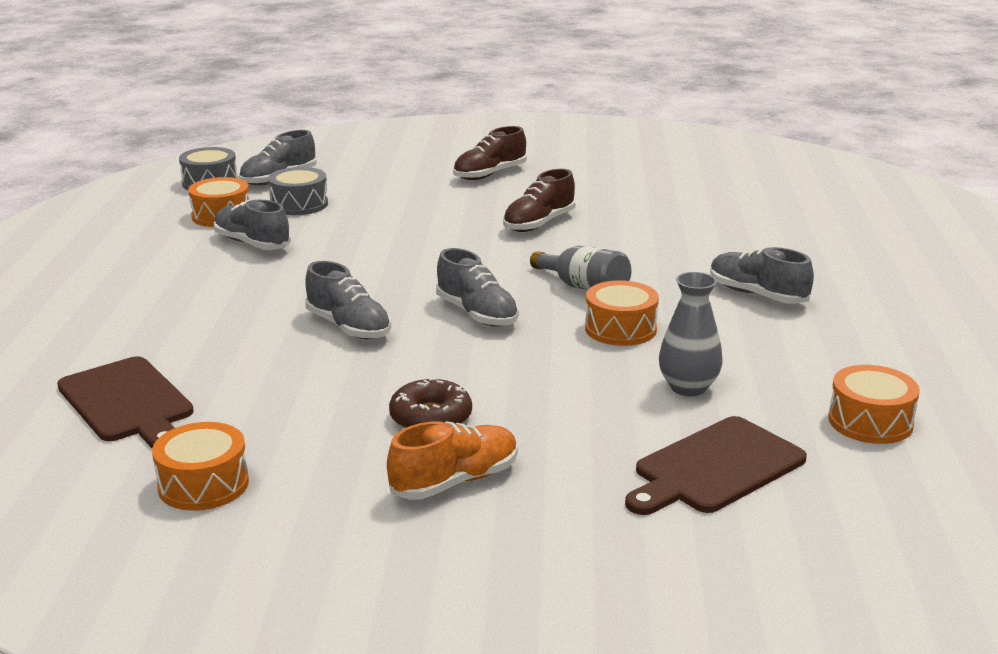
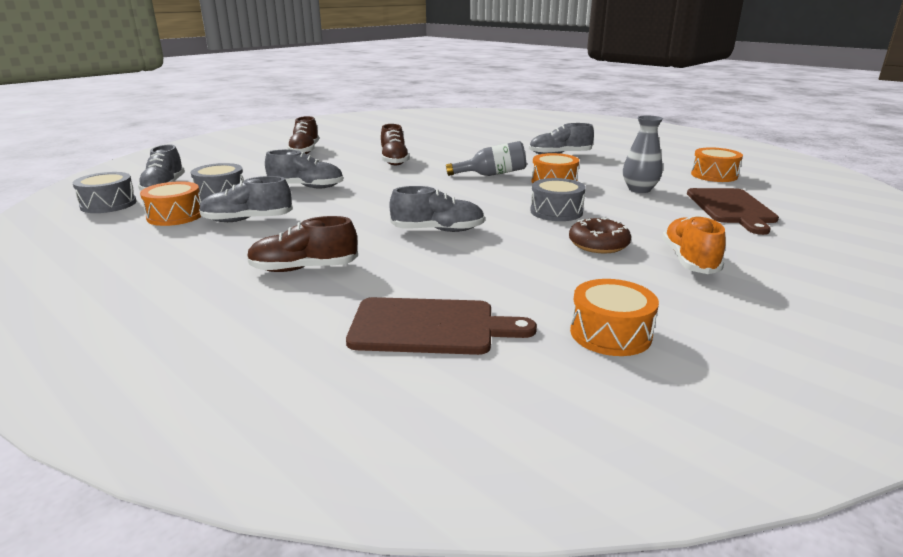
camera: 50 degrees left, 0 degrees up
(178, 311) = (304, 268): none -> brown shoe
(477, 314) = (481, 200): grey shoe -> grey shoe (306, 187)
(505, 364) = (556, 212): none -> grey drum

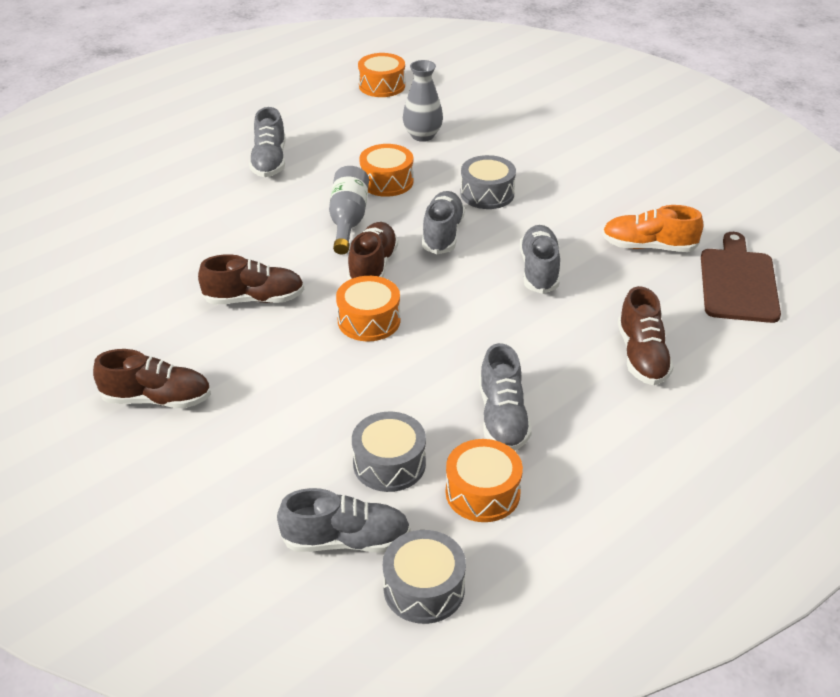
camera: 85 degrees left, 15 degrees up
(306, 187) = (371, 378): grey shoe -> grey shoe (442, 234)
(434, 183) = (373, 267): none -> brown shoe
(598, 244) = (573, 184): brown donut -> none
(610, 333) = (730, 206): orange drum -> orange drum (369, 320)
(689, 260) = (605, 150): orange shoe -> orange shoe (648, 247)
(731, 208) = (484, 102): brown cutting board -> none

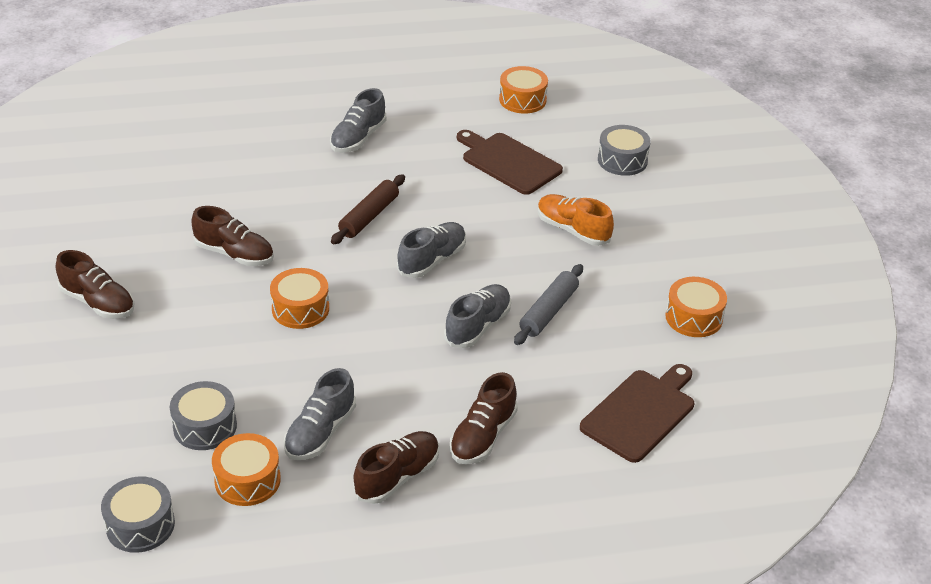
camera: 30 degrees right, 0 degrees up
(346, 540) = (123, 466): grey shoe -> none
(348, 220) = (369, 216): grey bottle -> brown rolling pin
(373, 267) = (348, 265): brown shoe -> brown shoe (397, 477)
(386, 181) = (434, 194): orange drum -> orange drum (694, 317)
(422, 135) = (508, 162): grey vase -> brown cutting board
(487, 194) = (507, 239): grey drum -> grey drum (622, 160)
(582, 236) = (549, 311): none -> grey rolling pin
(648, 247) = (596, 346): orange shoe -> orange shoe (573, 230)

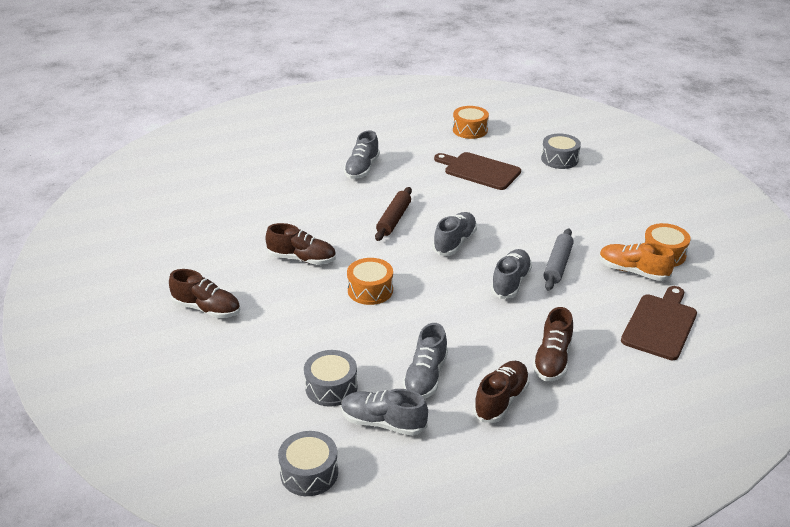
camera: 10 degrees left, 5 degrees down
(247, 480) = (383, 423): orange drum -> grey shoe
(573, 230) = (547, 208): orange shoe -> orange shoe (633, 271)

